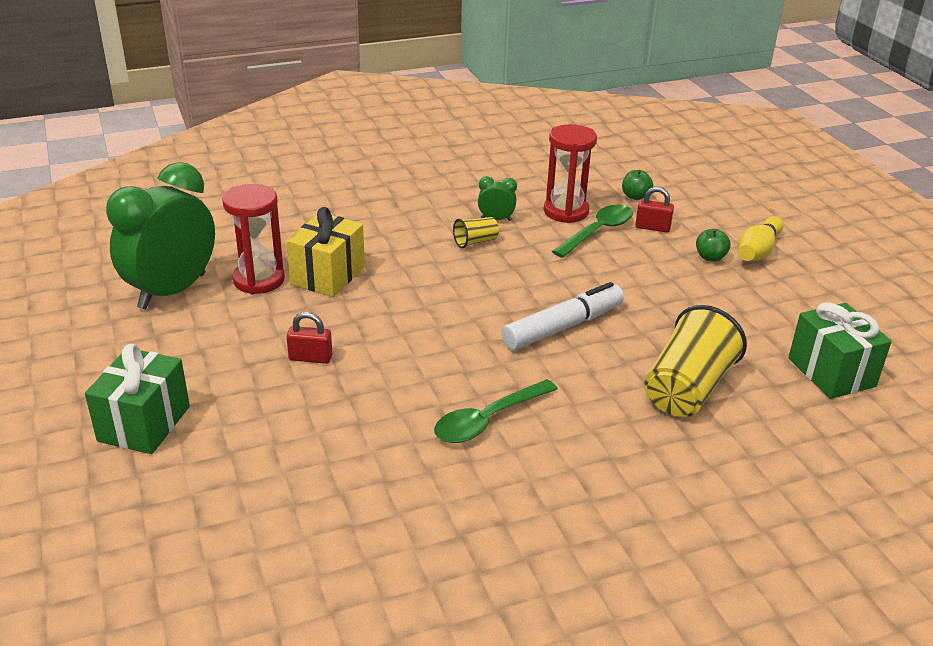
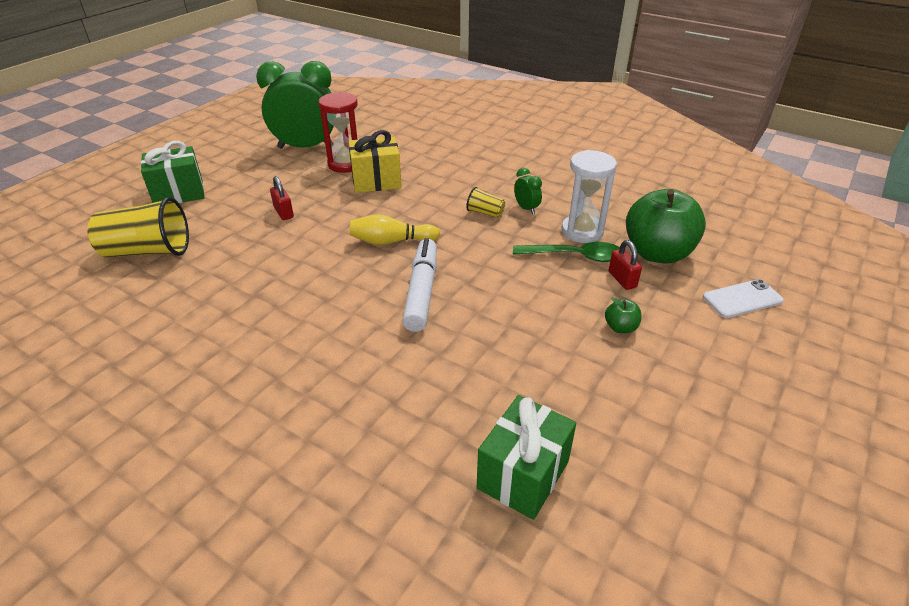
camera: 55 degrees right, 5 degrees up
(488, 420) = (276, 303): green spoon -> none
(563, 327) = (422, 291): white marker -> white marker turned 105 degrees counterclockwise
(566, 211) = (582, 231): red hourglass -> white hourglass
(635, 196) = (657, 253): green apple -> green apple, size x2.42
(687, 389) = (403, 386): yellow cup -> yellow cup (148, 251)
(726, 195) = (742, 299): none -> white phone
(758, 251) = (673, 352): yellow bowling pin -> yellow bowling pin (391, 241)

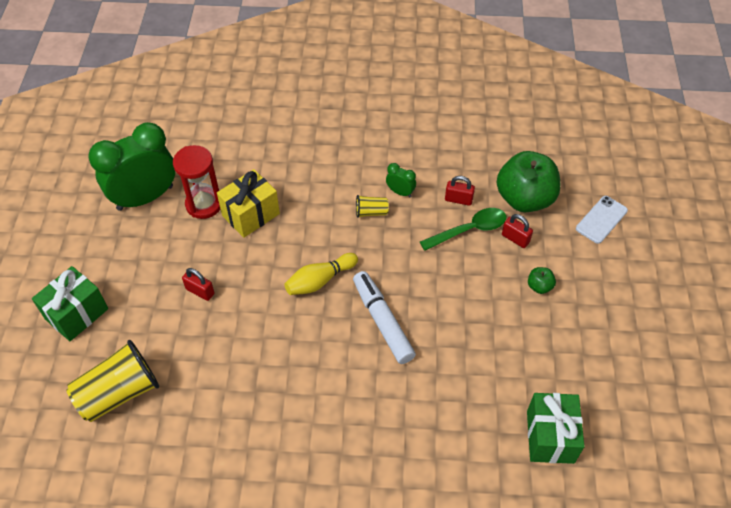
camera: 30 degrees left, 15 degrees up
(582, 231) = (458, 199): white hourglass -> red padlock

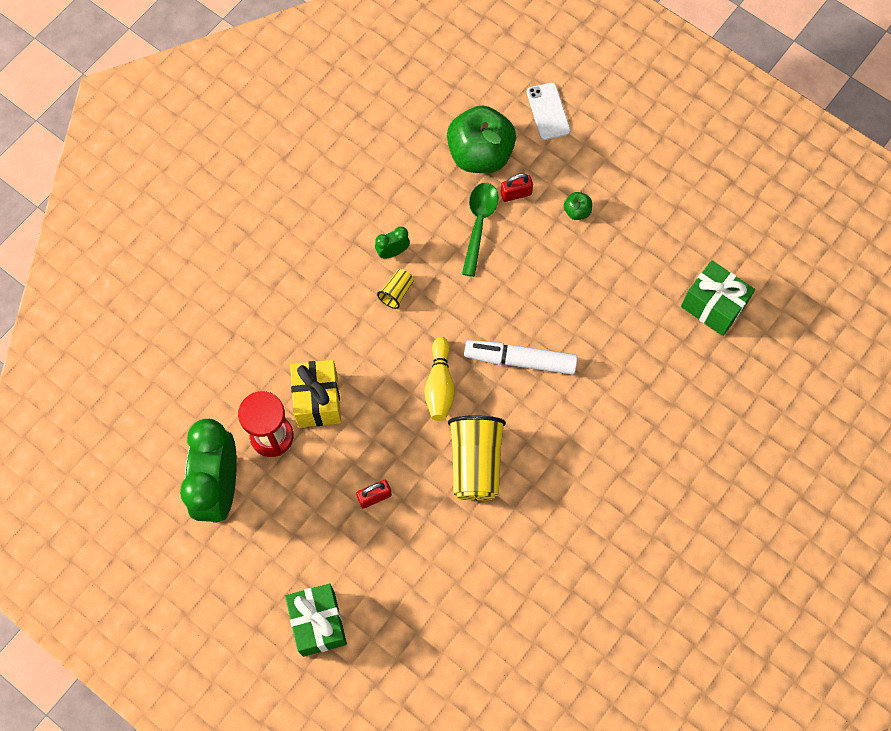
camera: 55 degrees left, 15 degrees up
(119, 393) = (435, 626): yellow cup -> yellow cup (475, 463)
(458, 199) = (439, 209): red padlock -> none

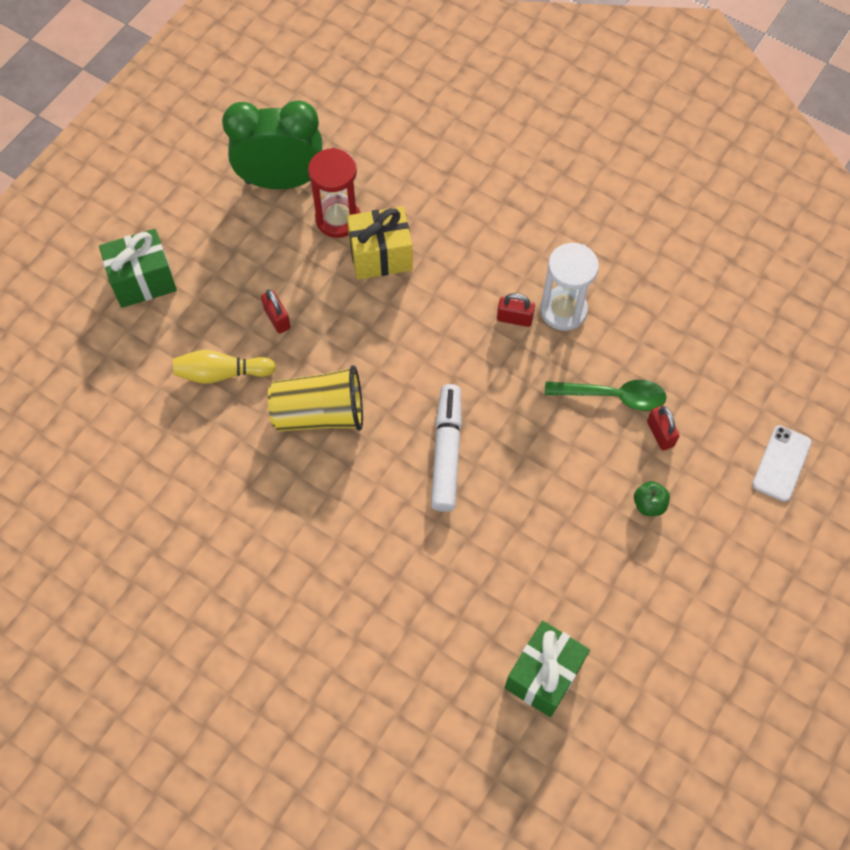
camera: 85 degrees right, 5 degrees down
(393, 252) = (563, 310): green clock -> white hourglass
(396, 292) = (514, 318): yellow cup -> red padlock
(439, 385) = (408, 370): yellow bowling pin -> yellow bowling pin (222, 373)
(480, 155) = (705, 391): green apple -> none
(548, 111) = (781, 463): white phone -> white phone turned 45 degrees counterclockwise

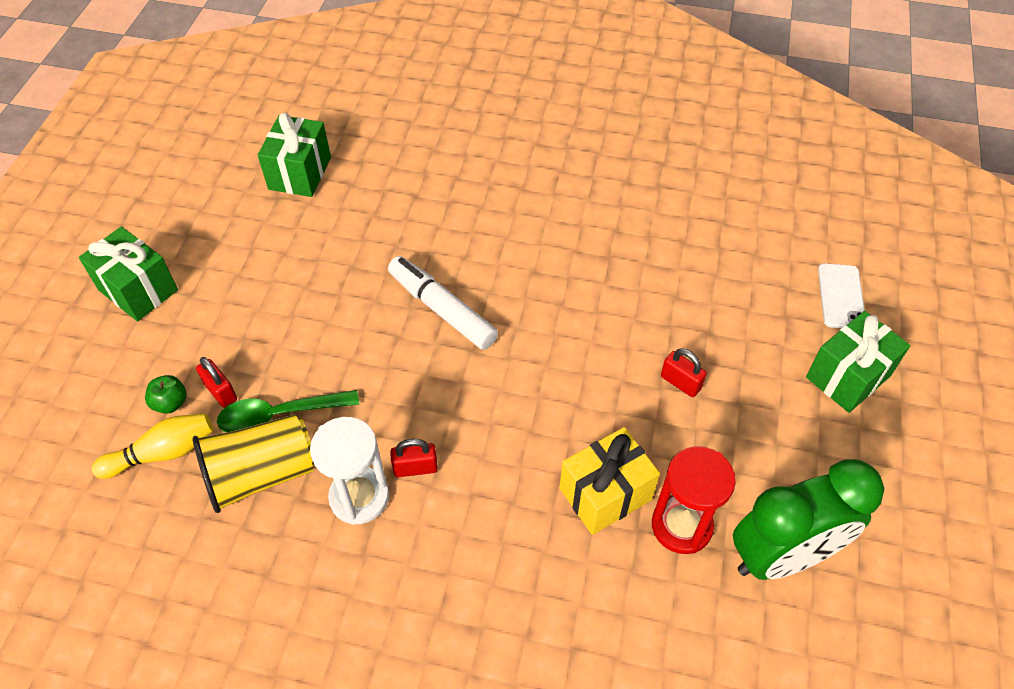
camera: 160 degrees right, 10 degrees down
(222, 373) = (701, 312): yellow bowling pin -> yellow bowling pin (163, 453)
(320, 414) = (583, 305): yellow cup -> yellow cup (262, 474)
(447, 452) = (442, 309): white marker -> white marker turned 150 degrees clockwise
(649, 504) = (225, 322): green apple -> green apple (170, 403)
(729, 570) = (138, 290): none -> green gift
(781, 463) = (82, 401): white phone -> white phone (841, 296)

